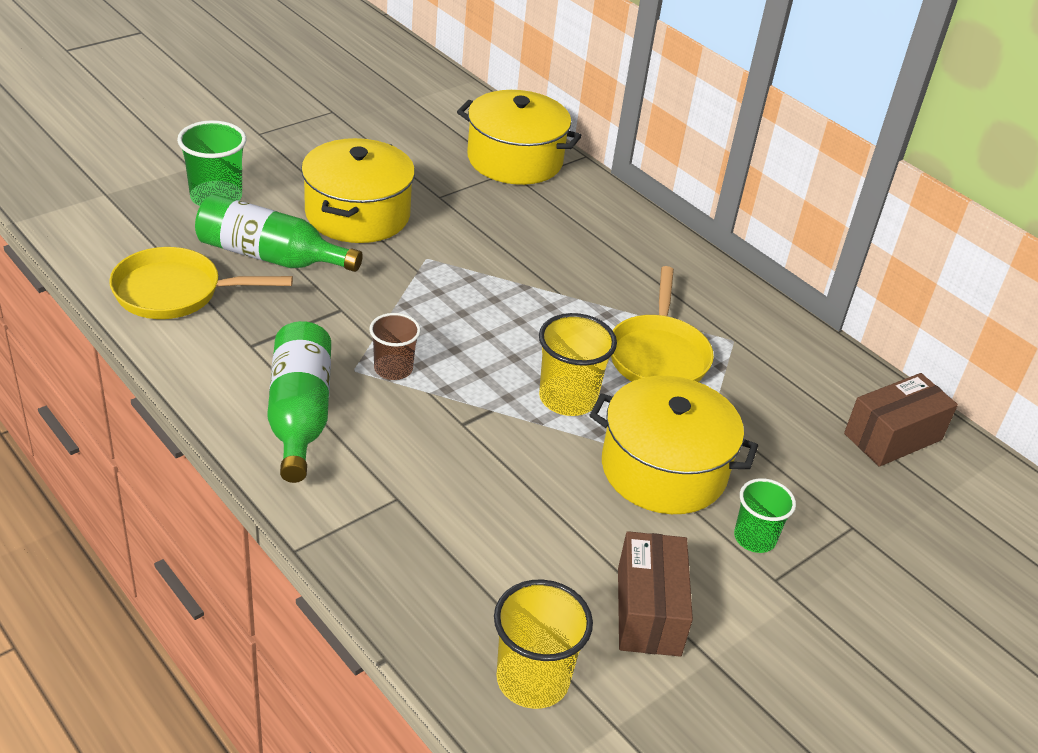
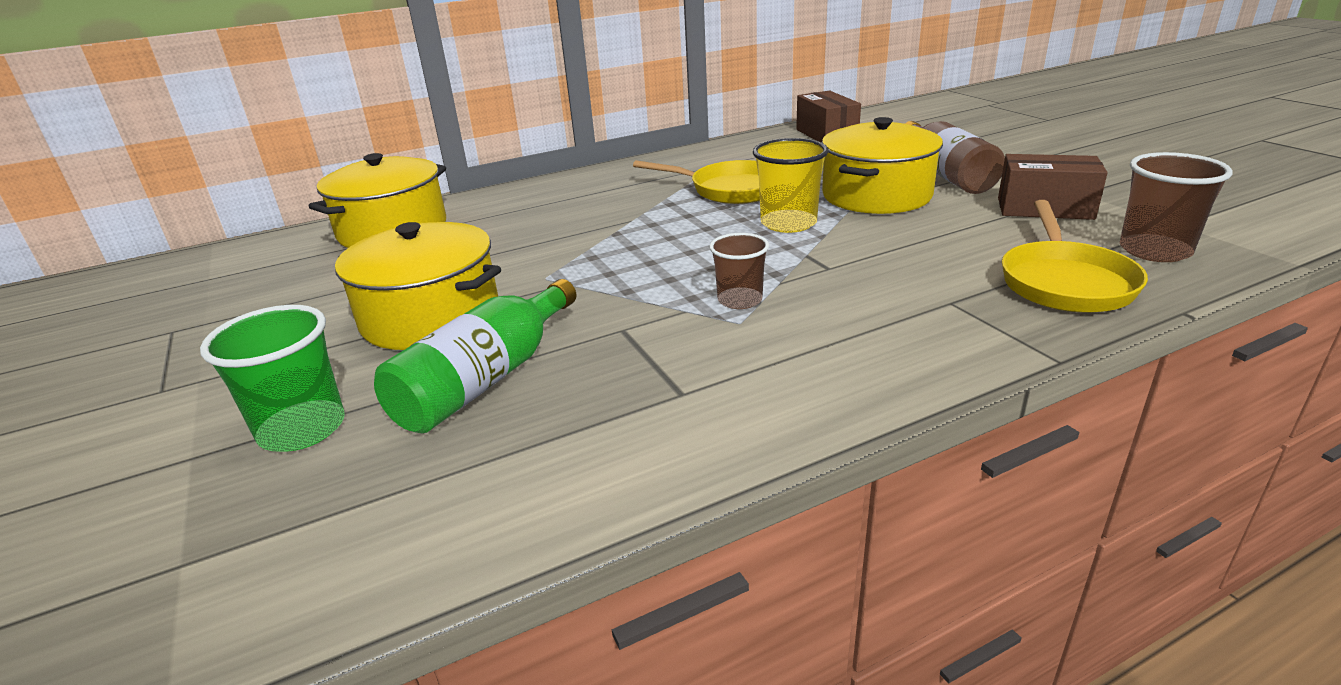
camera: 70 degrees left, 10 degrees down
(175, 292) = (535, 465): yellow pan -> yellow pan (1065, 282)
(299, 414) = (822, 357): green bottle -> none
(532, 680) = (1154, 250): yellow cup -> brown cup
(754, 538) = (945, 174): green cup -> brown bottle

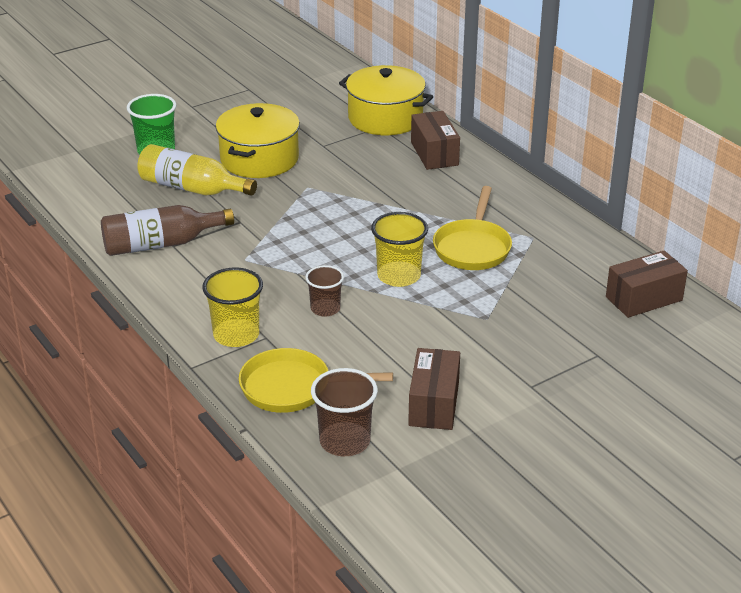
camera: 80 degrees right, 5 degrees up
(486, 379) = (192, 188): green bottle -> yellow bottle
(509, 205) = (434, 153): none -> brown box
(740, 300) = (273, 259): brown cup -> brown cup (325, 309)
(876, 195) = (462, 320): yellow pot -> none
(945, 174) = (521, 361): brown bottle -> brown bottle (161, 244)
(953, 324) = (236, 335): none -> yellow cup

